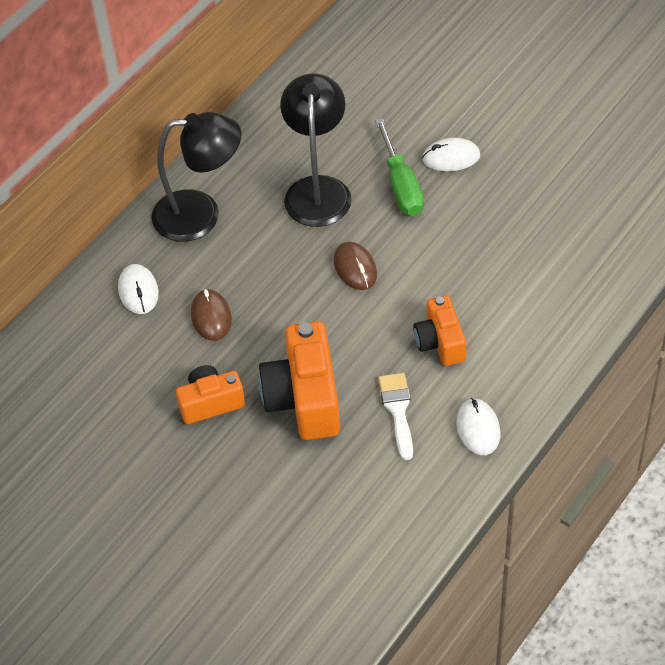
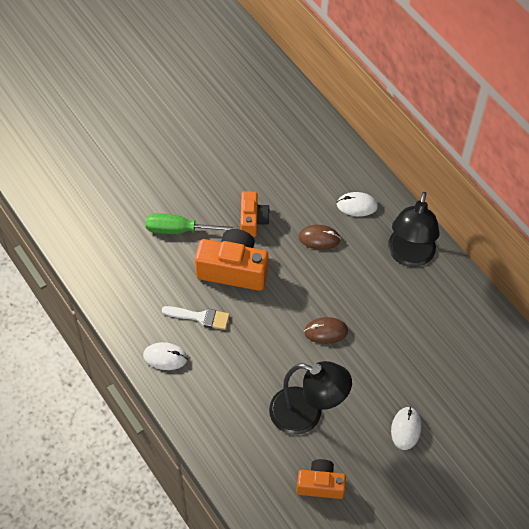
camera: 105 degrees right, 5 degrees up
(318, 189) = (406, 332): black lamp -> black lamp (306, 414)
(401, 185) = (390, 386): green screwdriver -> green screwdriver (180, 230)
(440, 342) = (242, 360): orange camera -> orange camera (320, 485)

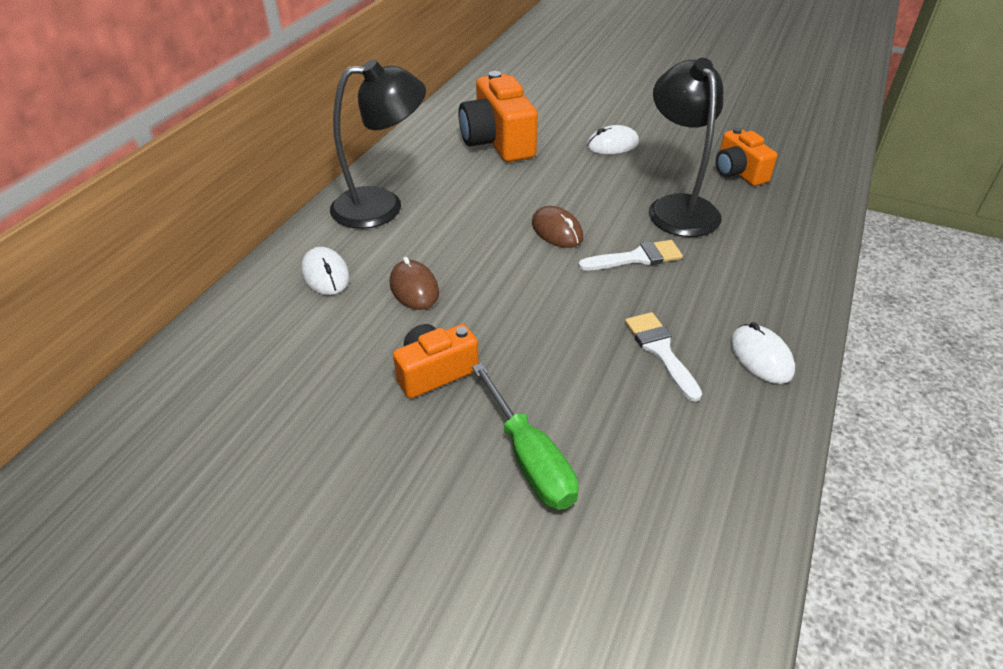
camera: 120 degrees left, 15 degrees down
(233, 270) = (546, 353): orange camera -> orange camera (498, 141)
(274, 356) = (636, 258): none -> white brush

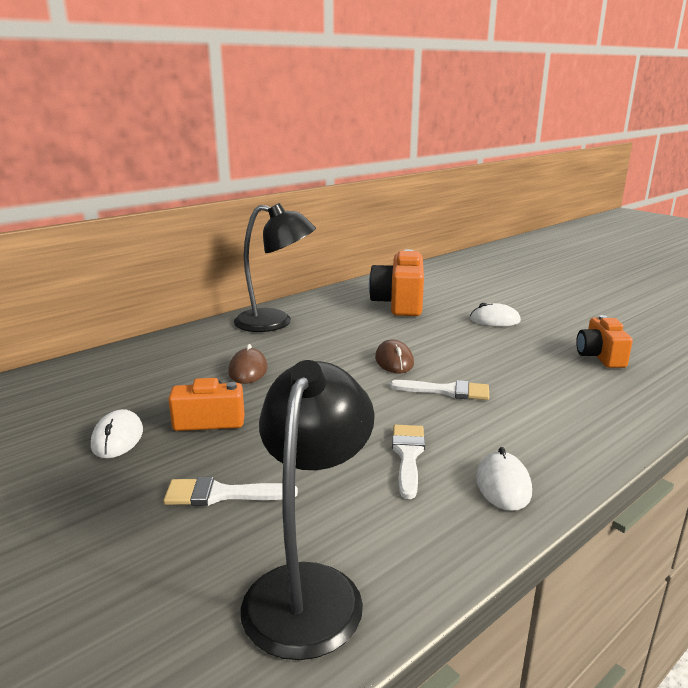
camera: 25 degrees right, 20 degrees down
(325, 274) = (196, 350): white mouse -> white mouse (117, 438)
(530, 459) = (222, 494): green screwdriver -> white brush
(678, 207) = (518, 367): black lamp -> black lamp (309, 588)

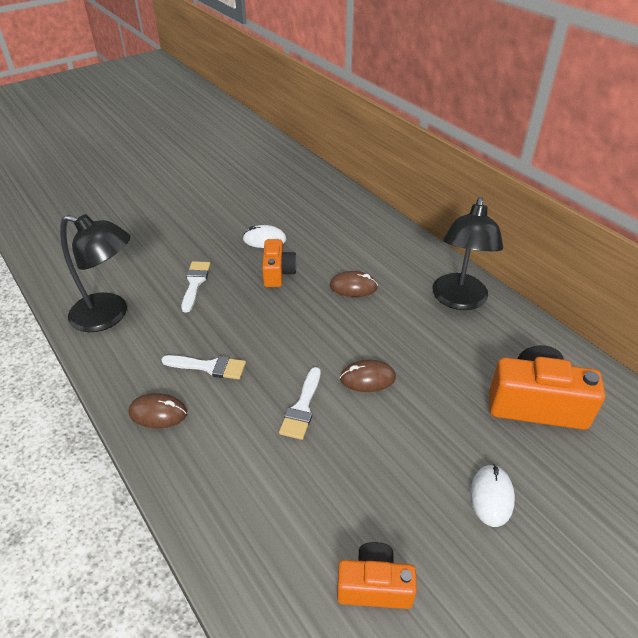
camera: 95 degrees right, 20 degrees up
(503, 485) = (158, 413): white mouse -> brown mouse

